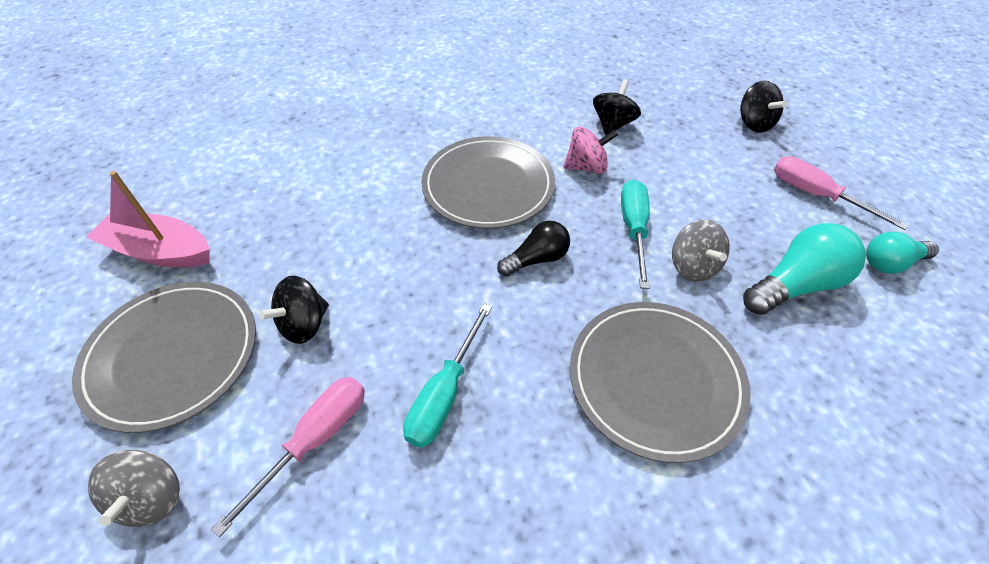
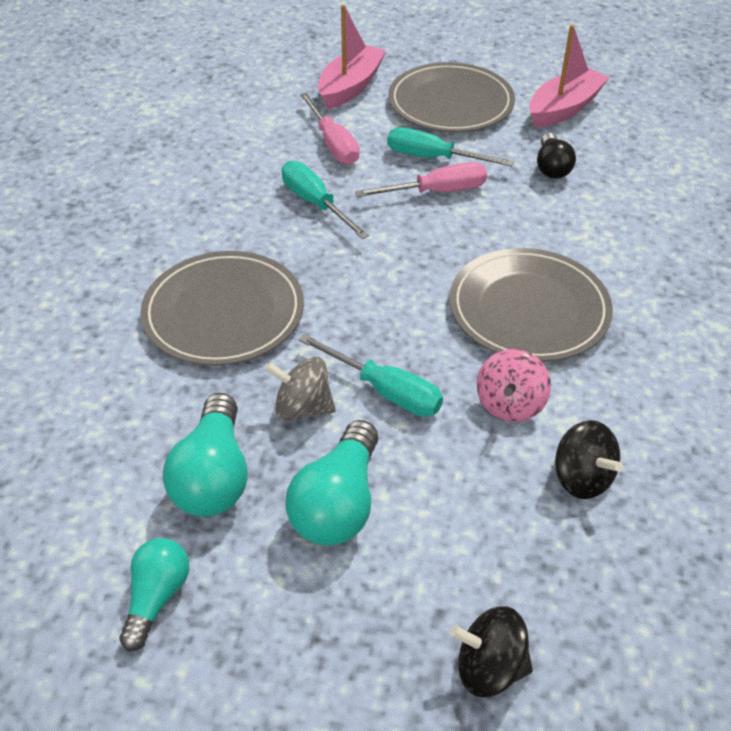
camera: 120 degrees right, 5 degrees down
(152, 497) = (350, 87): grey spinning top -> pink boat
(304, 324) = (433, 158): black spinning top -> turquoise screwdriver
(537, 259) = (401, 301): black light bulb -> black light bulb (552, 167)
(739, 212) = (338, 504): none -> turquoise light bulb
(816, 195) = (302, 616): pink screwdriver -> pink screwdriver (436, 192)

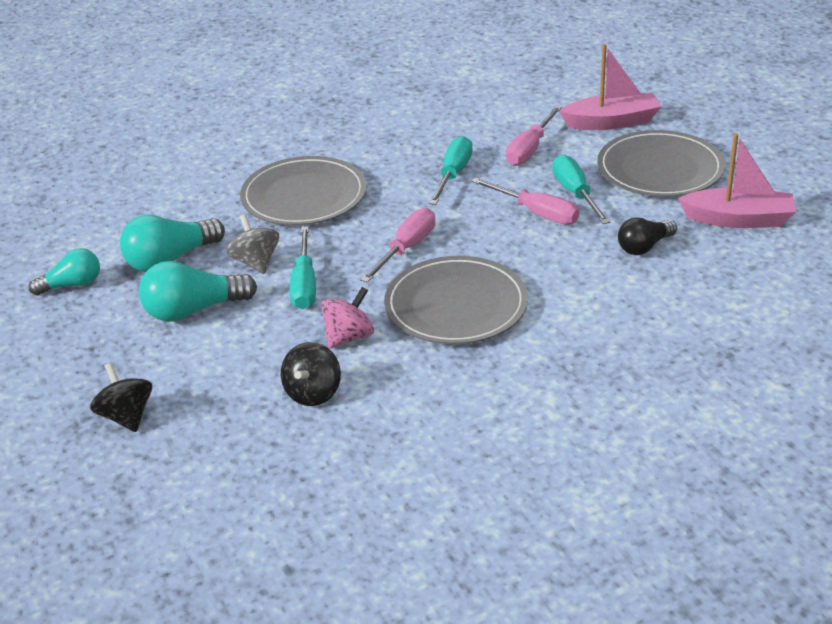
camera: 55 degrees right, 10 degrees down
(403, 292) = (406, 249): none -> pink screwdriver
(510, 404) = (349, 337): pink spinning top -> pink spinning top turned 150 degrees clockwise

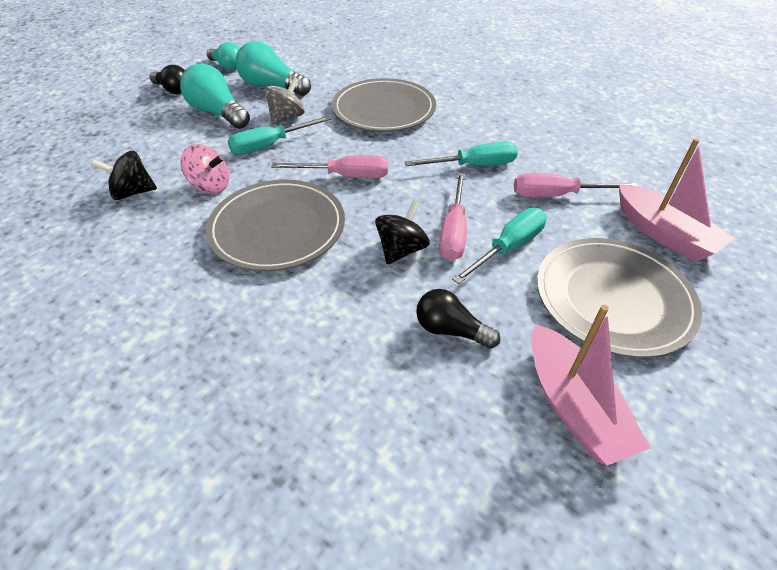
camera: 60 degrees right, 10 degrees up
(91, 339) = (173, 90): none -> black light bulb
(126, 416) = (93, 128): black spinning top -> black spinning top (401, 250)

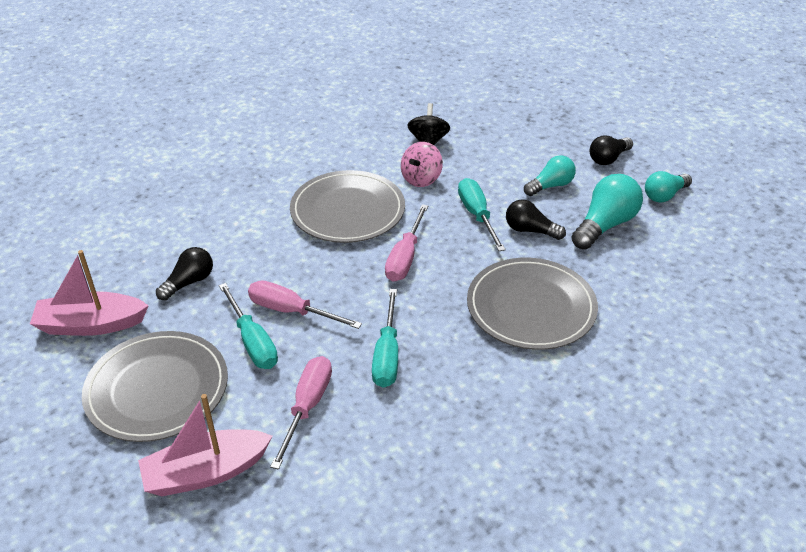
camera: 105 degrees right, 5 degrees down
(218, 113) = (550, 186): turquoise light bulb -> turquoise light bulb, size x0.65
(287, 117) = (530, 230): grey spinning top -> black light bulb
(401, 250) = (286, 274): black spinning top -> none

